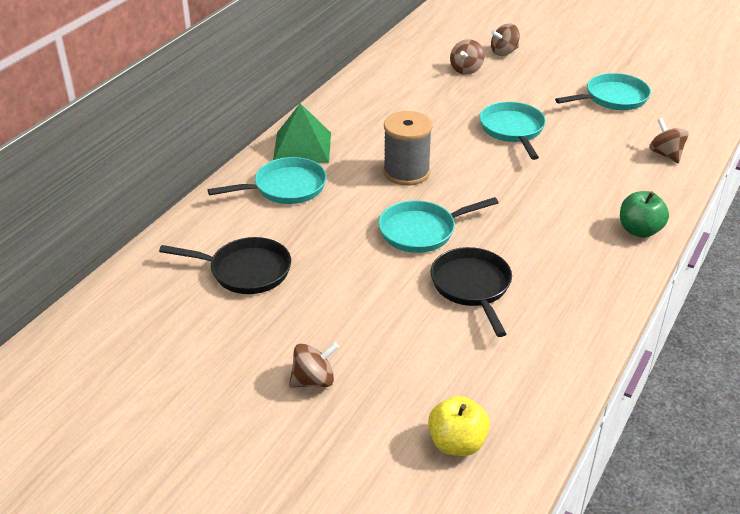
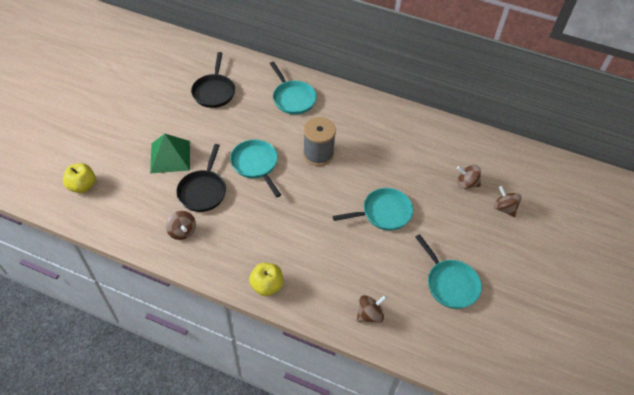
camera: 80 degrees right, 15 degrees up
(302, 147) = (338, 101): green pyramid -> green pyramid (170, 156)
(314, 380) = (130, 127): brown spinning top -> brown spinning top (182, 231)
(472, 287) = (203, 190): black pan -> black pan turned 120 degrees clockwise
(639, 230) = (267, 285): green apple -> yellow apple

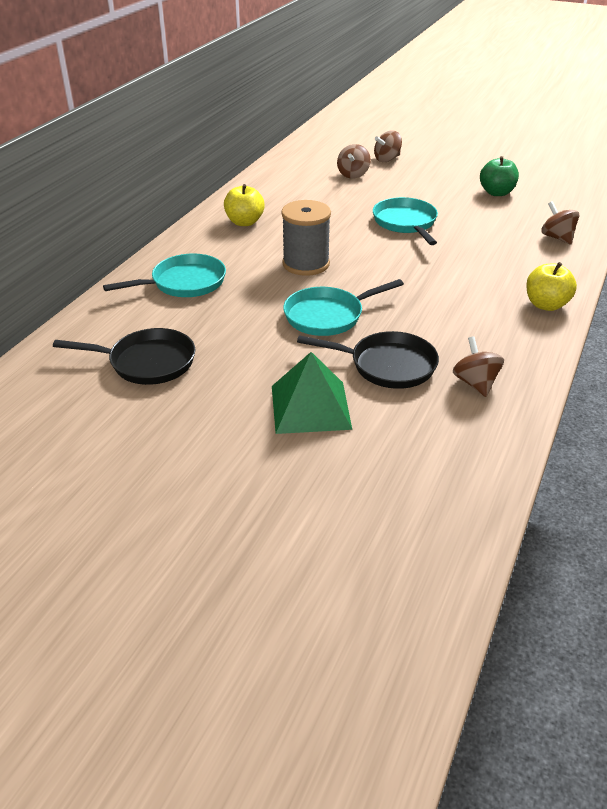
camera: 85 degrees left, 15 degrees down
(83, 186) = (393, 523): yellow apple -> yellow apple (244, 222)
(182, 231) = (475, 383): brown spinning top -> brown spinning top turned 75 degrees counterclockwise
(450, 283) = (496, 193): turquoise pan -> green apple

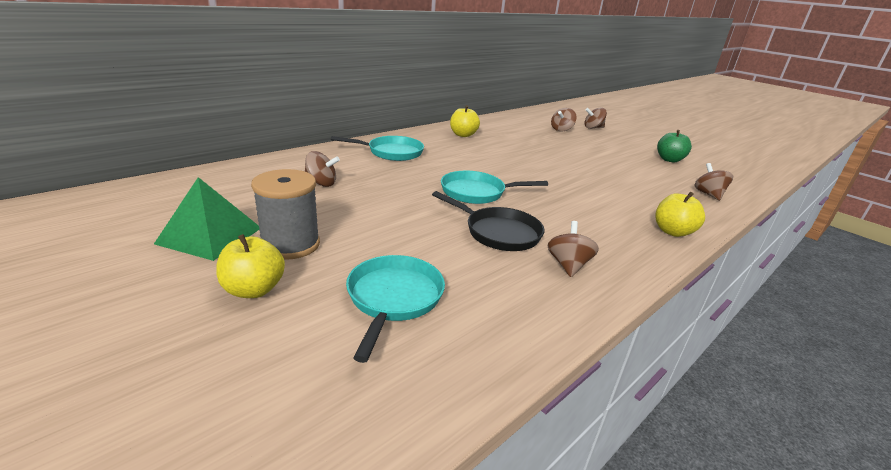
camera: 20 degrees right, 10 degrees down
(147, 362) = (321, 183): black pan -> brown spinning top
(211, 522) = (254, 289): none -> yellow apple
(306, 264) = (486, 163): grey spool -> grey spool (290, 244)
(310, 407) = (411, 240): green pyramid -> green pyramid (210, 235)
(406, 223) = (582, 159): turquoise pan -> turquoise pan (393, 299)

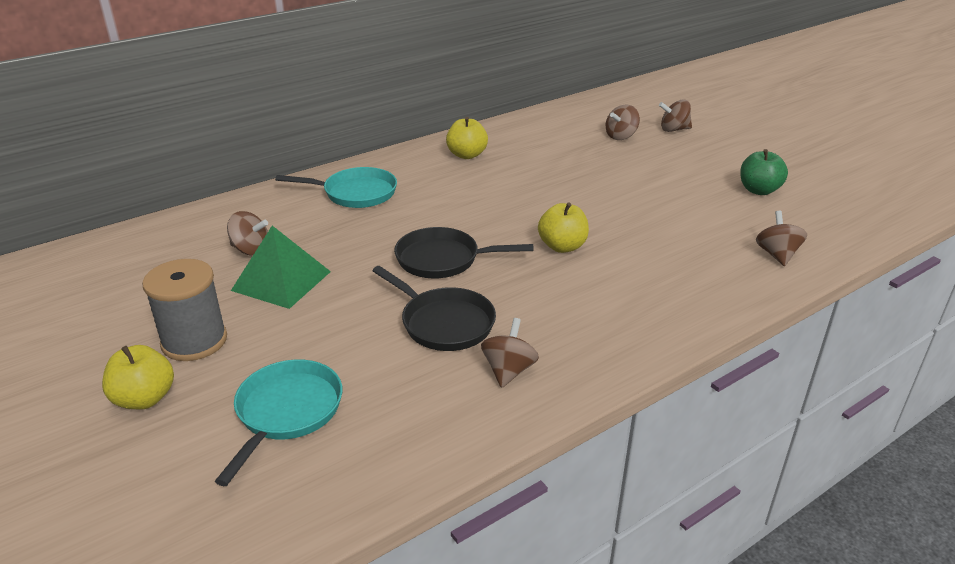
camera: 10 degrees right, 5 degrees up
(210, 235) = (111, 329): green pyramid -> green pyramid (281, 280)
(477, 192) = (443, 259): turquoise pan -> black pan
(672, 232) = (679, 320): yellow apple -> yellow apple (562, 246)

